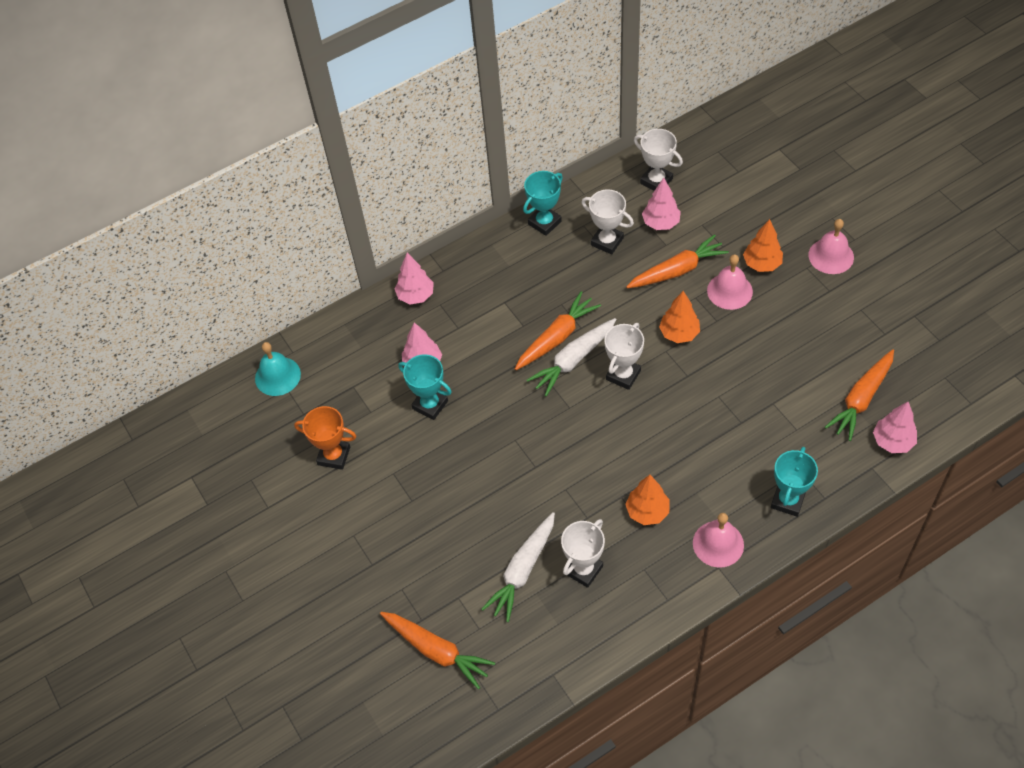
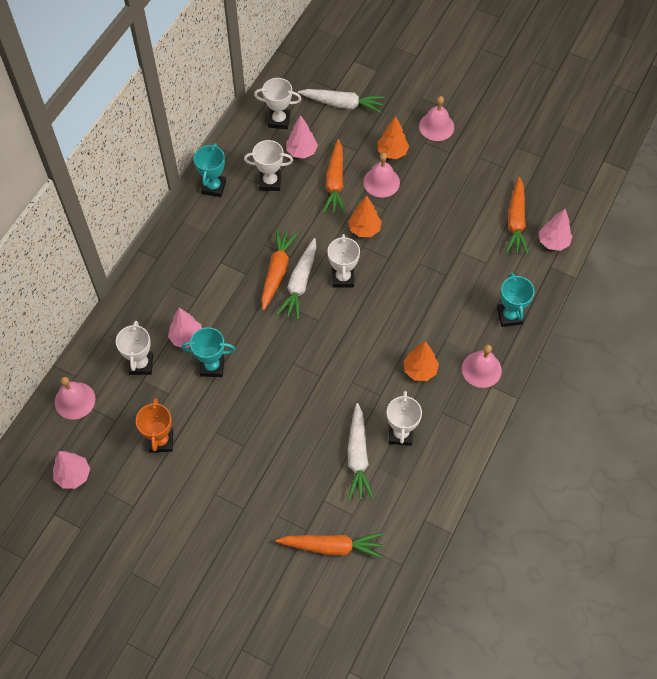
camera: 35 degrees left, 5 degrees up
(277, 376) = (75, 400): turquoise bell -> pink bell
(334, 456) = (161, 441): orange trophy -> orange trophy turned 75 degrees counterclockwise
(362, 370) = (141, 364): none -> white trophy
(415, 295) = (147, 287): pink tree -> pink tree (73, 475)
(677, 270) = (335, 182): orange carrot -> orange carrot turned 150 degrees clockwise
(737, 190) = (342, 104): none -> white carrot

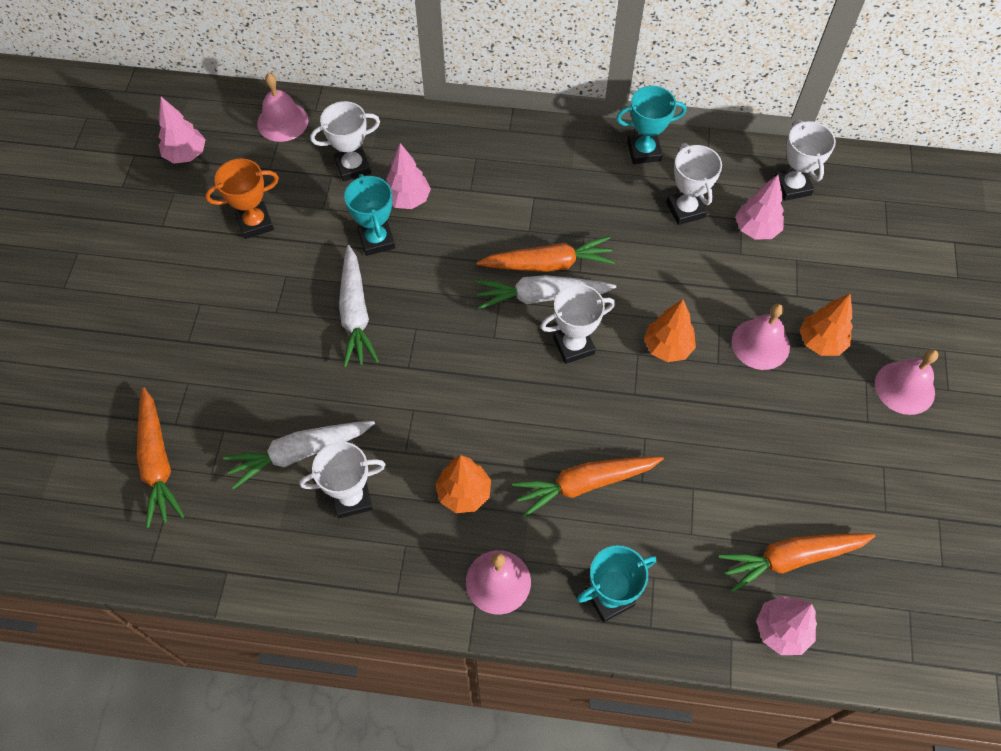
camera: 70 degrees right, 0 degrees up
(335, 182) = (727, 286): orange carrot -> orange carrot (585, 484)
(342, 104) = (867, 252): white carrot -> white carrot (355, 313)

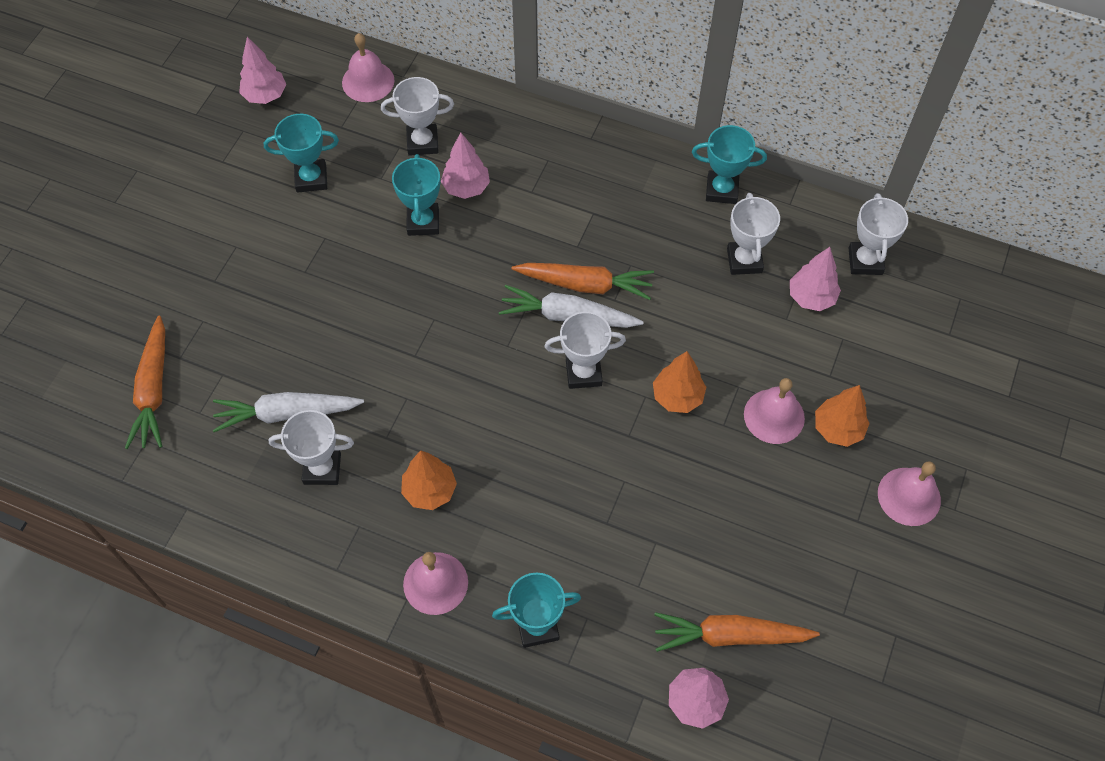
camera: 15 degrees right, 0 degrees up
(255, 223) = (311, 178): orange trophy -> turquoise trophy
(355, 313) = (380, 290): white carrot -> none
(585, 484) = (549, 511): orange carrot -> none

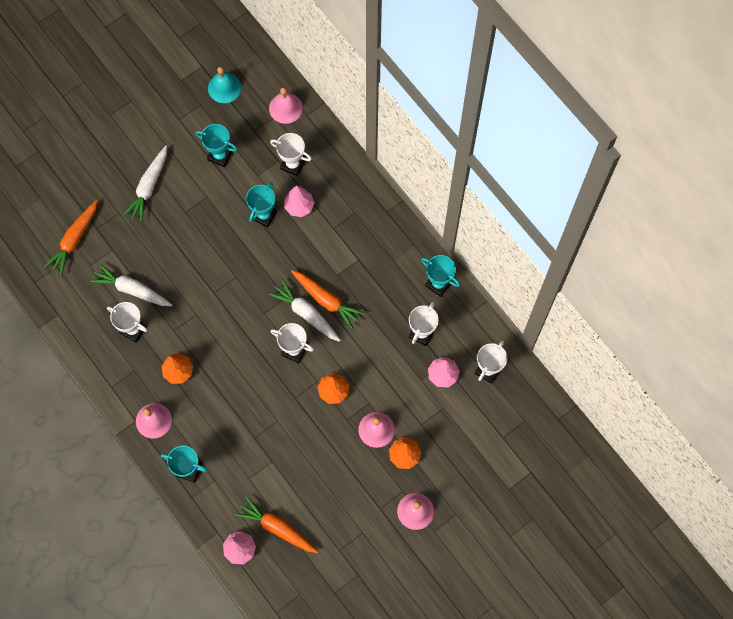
camera: 30 degrees right, 10 degrees up
(229, 265) = (149, 187): none -> white carrot
(265, 95) = (224, 88): pink tree -> turquoise bell

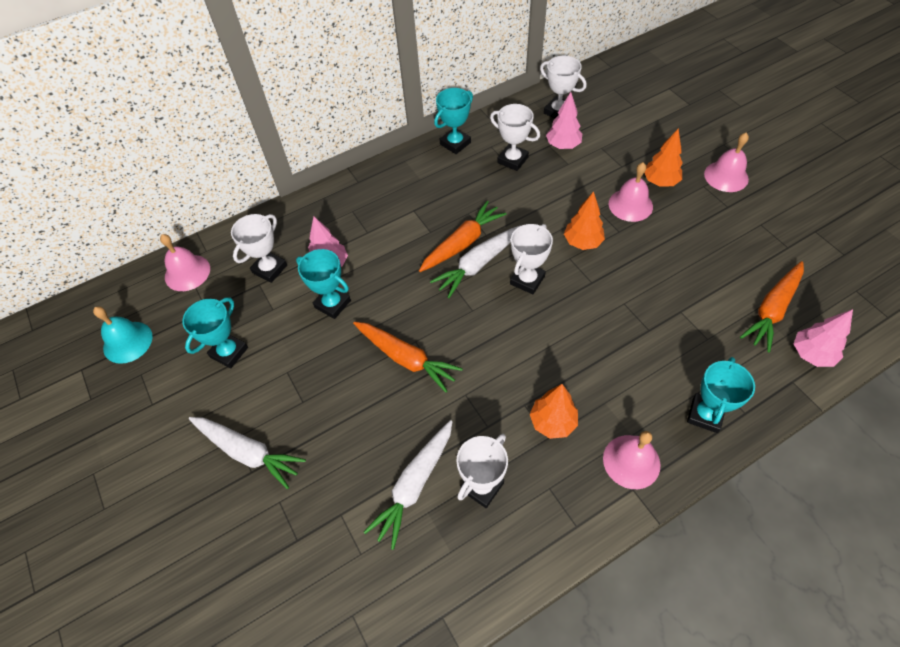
camera: 80 degrees left, 15 degrees down
(74, 240) = (310, 580): orange carrot -> orange carrot (406, 358)

